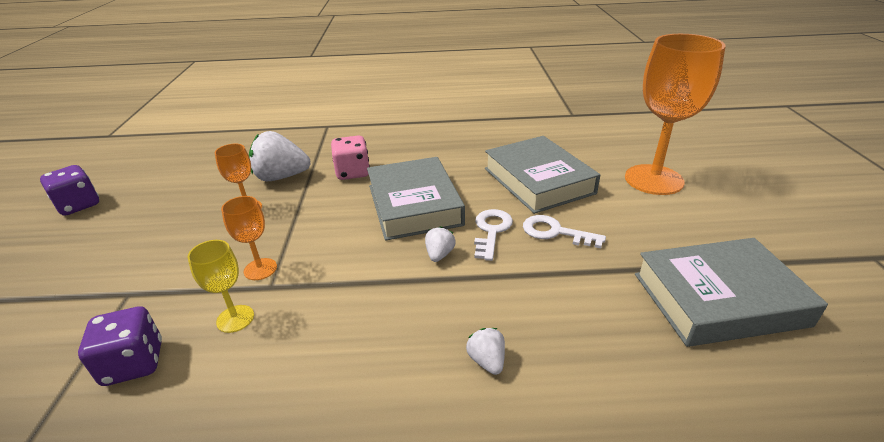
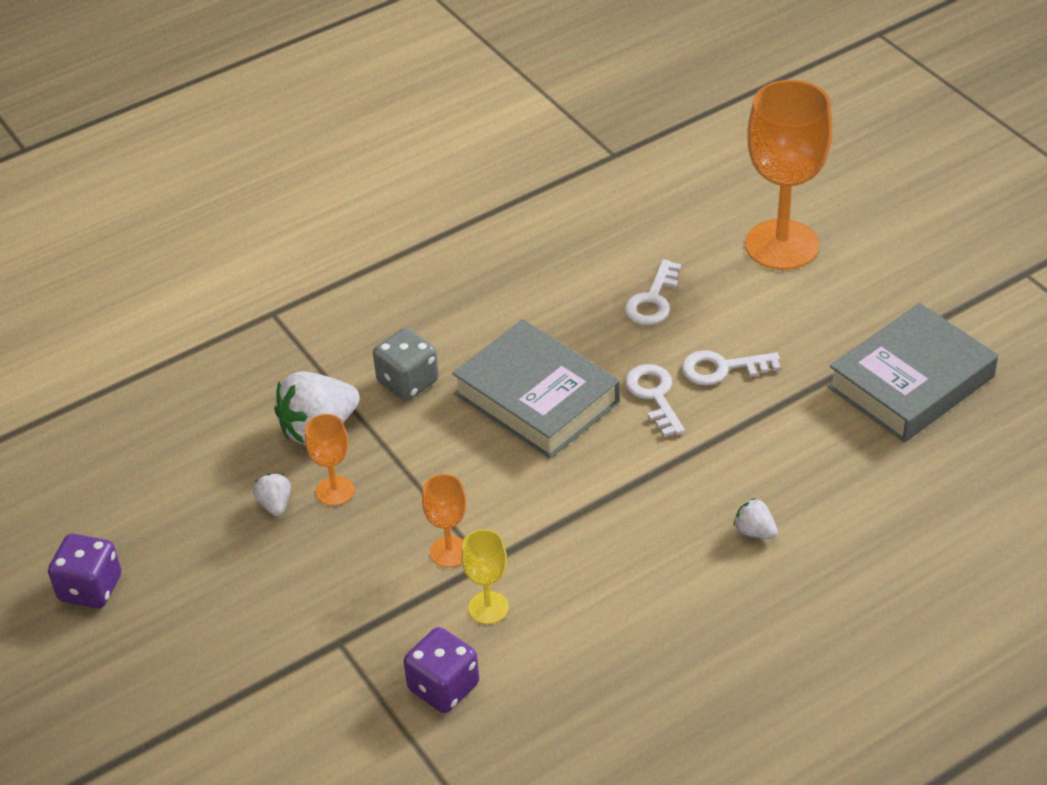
camera: 30 degrees left, 10 degrees up
(352, 172) = (408, 382): pink dice -> grey dice
(439, 254) = (624, 449): white strawberry -> white strawberry (275, 504)
(538, 181) = (653, 300): grey book -> white key

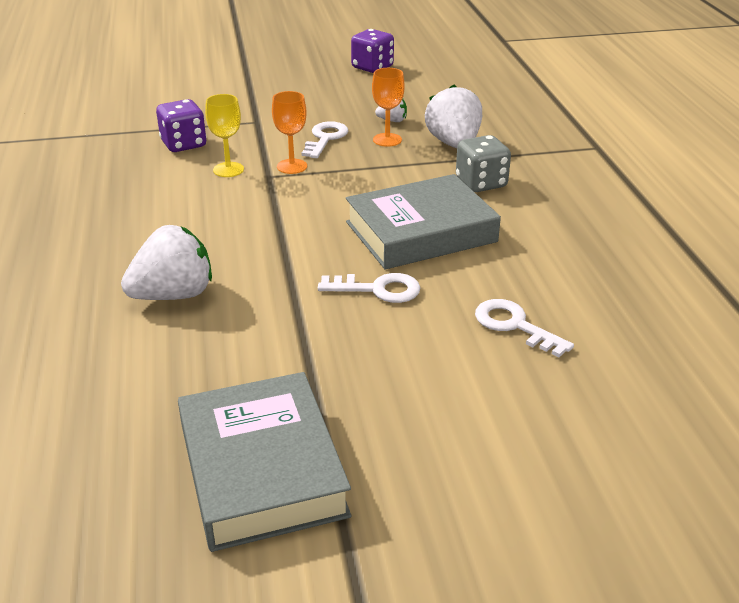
camera: 110 degrees right, 10 degrees down
(722, 368) = (385, 339): white key -> white key (325, 138)
(754, 531) = (173, 295): white strawberry -> white strawberry, size x2.04
(781, 245) = (566, 451): orange goblet -> none

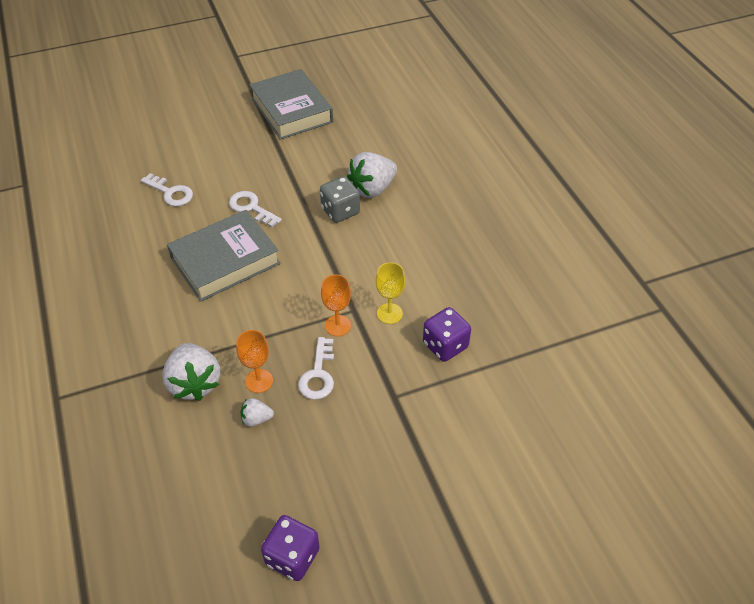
camera: 170 degrees right, 15 degrees up
(378, 289) = (251, 208): white key -> white key turned 45 degrees clockwise
(481, 183) = (175, 325): grey dice -> grey dice (340, 211)

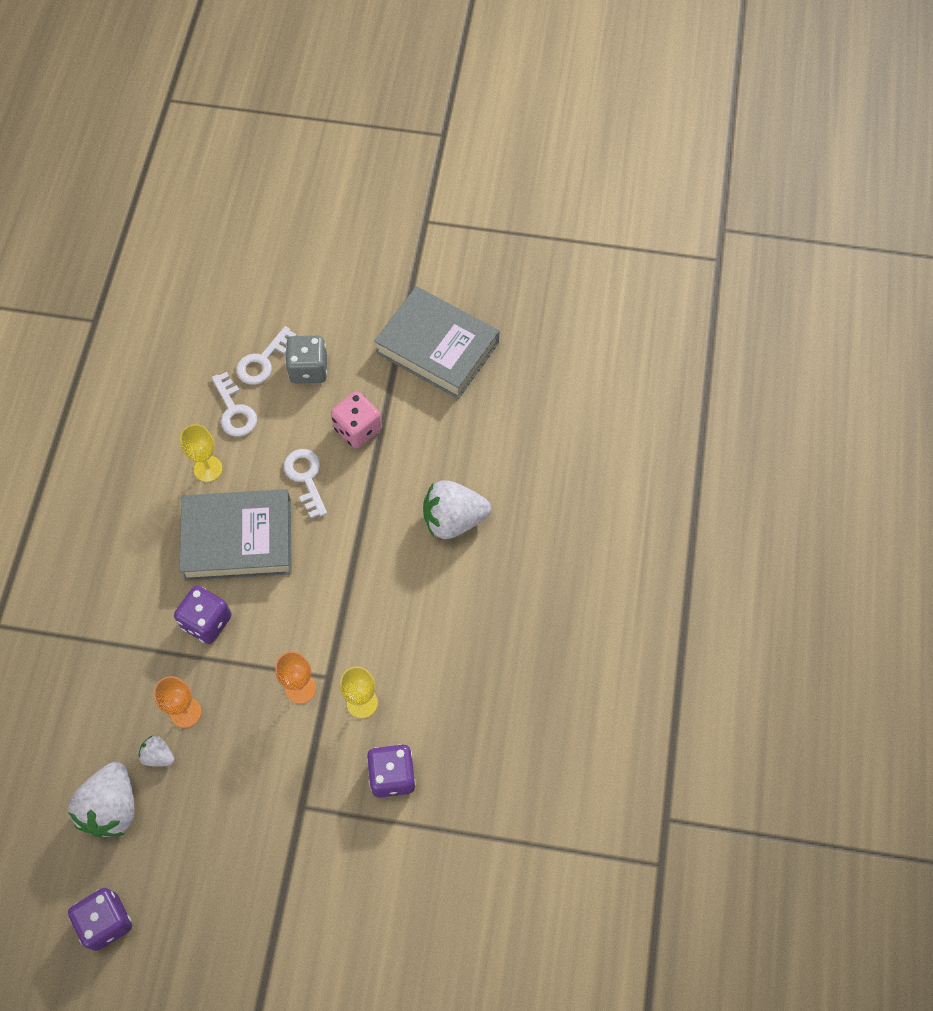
camera: 30 degrees right, 15 degrees up
(173, 231) = (208, 469): none -> yellow goblet
(195, 383) = (125, 680): white strawberry -> white strawberry (112, 807)
(236, 318) = (207, 622): none -> purple dice
(269, 169) = (358, 429): none -> pink dice
(291, 110) = (437, 347): grey book -> grey book turned 60 degrees counterclockwise
(318, 374) = (245, 737): white key -> white key (263, 361)
(340, 211) = (398, 534): grey dice -> grey dice (308, 369)

